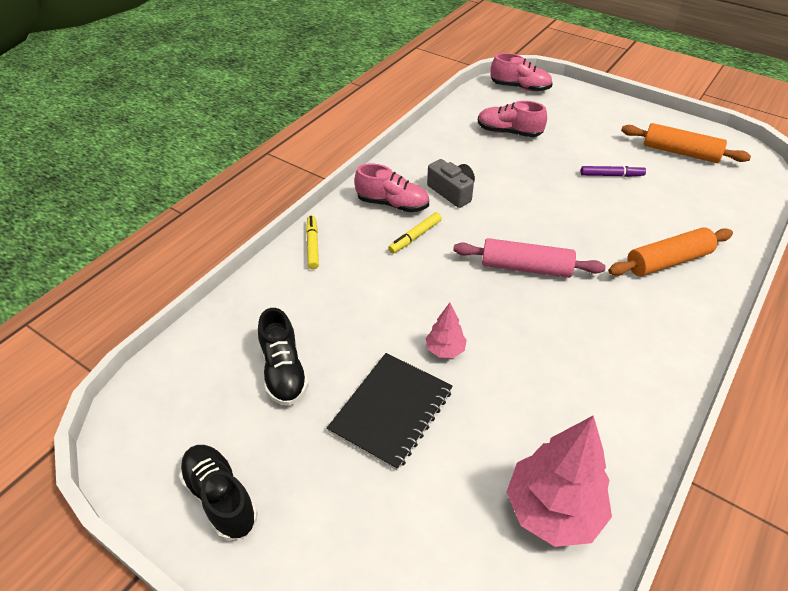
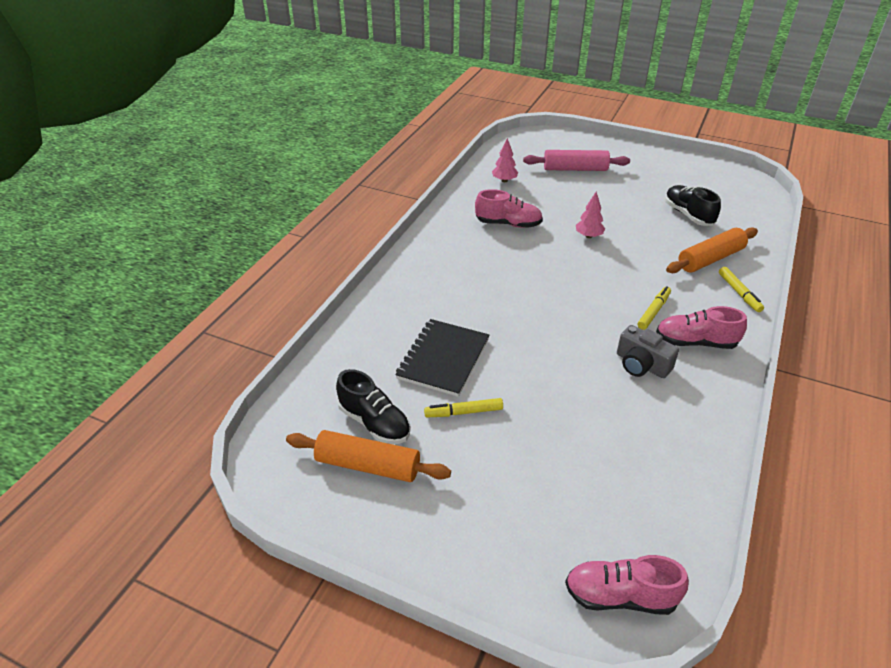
camera: 170 degrees right, 5 degrees down
(220, 497) = (676, 168): black shoe -> black shoe (374, 423)
(391, 411) = (608, 205): black notebook -> black notebook (443, 359)
(509, 132) = (607, 472): pink shoe -> pink shoe (508, 224)
(526, 267) = (544, 296): pink rolling pin -> pink rolling pin (575, 169)
(553, 510) = (504, 180): pink tree -> pink tree, size x0.50
(611, 175) = (463, 412): purple marker -> yellow marker
(667, 261) = (416, 316): orange rolling pin -> orange rolling pin (710, 259)

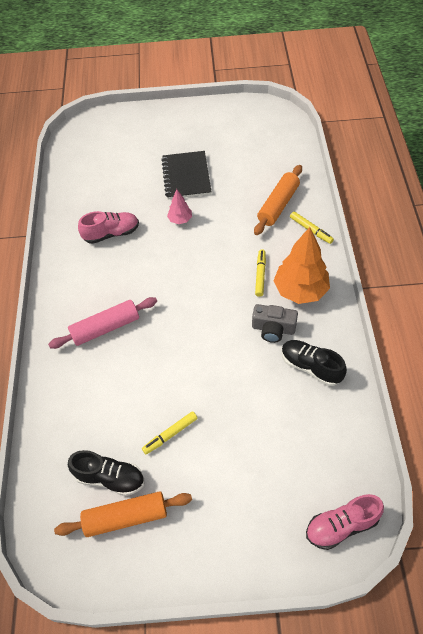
camera: 25 degrees left, 15 degrees up
(443, 359) = (130, 393): black notebook -> black notebook (186, 176)
(504, 180) = (84, 187): pink tree -> none
(575, 169) = (136, 150): pink rolling pin -> pink rolling pin (105, 328)
(688, 215) = (244, 166): black shoe -> black shoe (311, 367)
(695, 342) = (300, 290): pink shoe -> orange tree

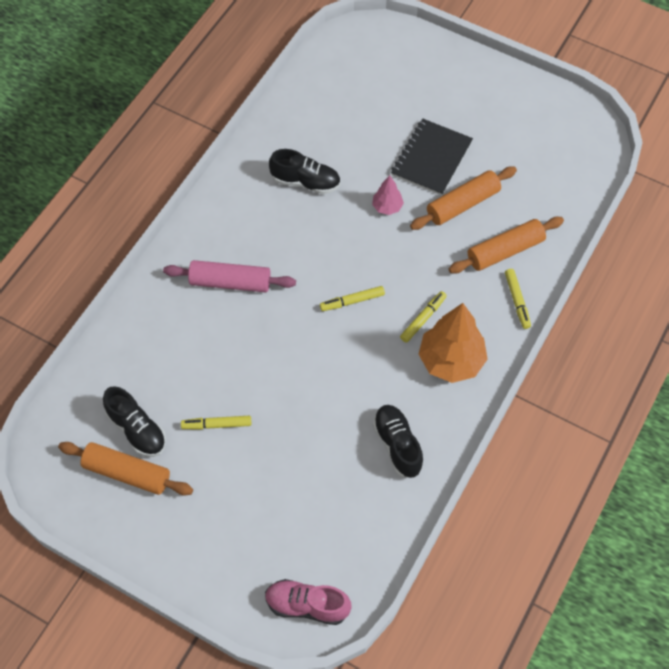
camera: 30 degrees right, 5 degrees up
(111, 234) = (305, 182): pink shoe -> black shoe
(203, 291) = (352, 301): none -> yellow marker
(228, 192) = (462, 204): none -> orange rolling pin
(273, 329) = (391, 384): grey camera -> none

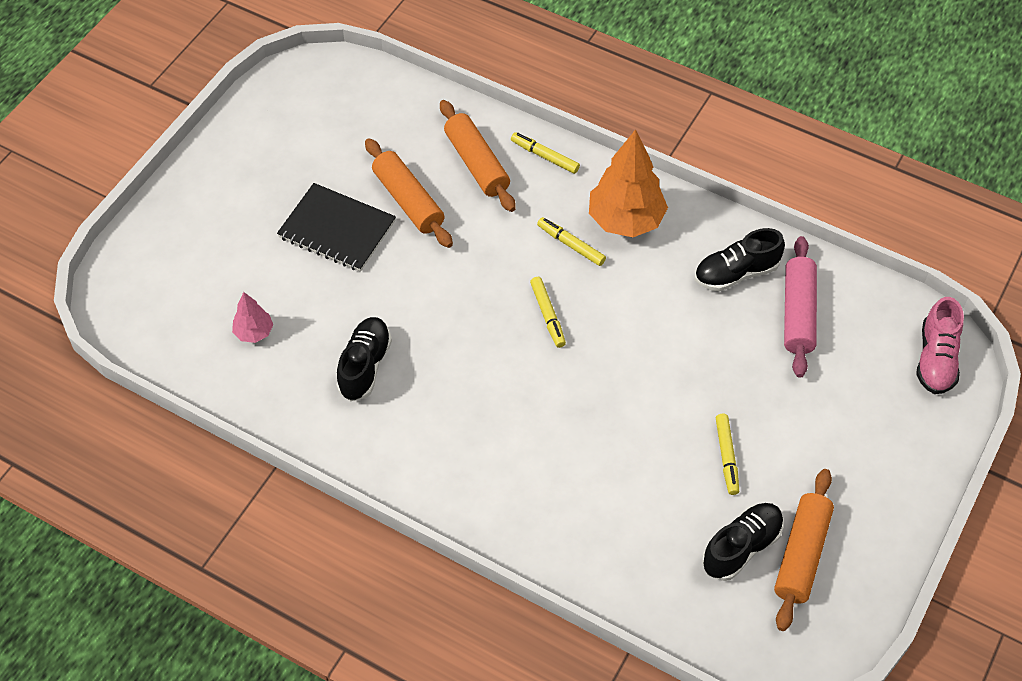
camera: 90 degrees left, 5 degrees down
(230, 282) = (521, 449): pink rolling pin -> pink rolling pin (798, 313)
(387, 207) = (409, 277): pink tree -> pink tree (254, 332)
(517, 301) = (545, 156): yellow marker -> yellow marker turned 135 degrees counterclockwise

